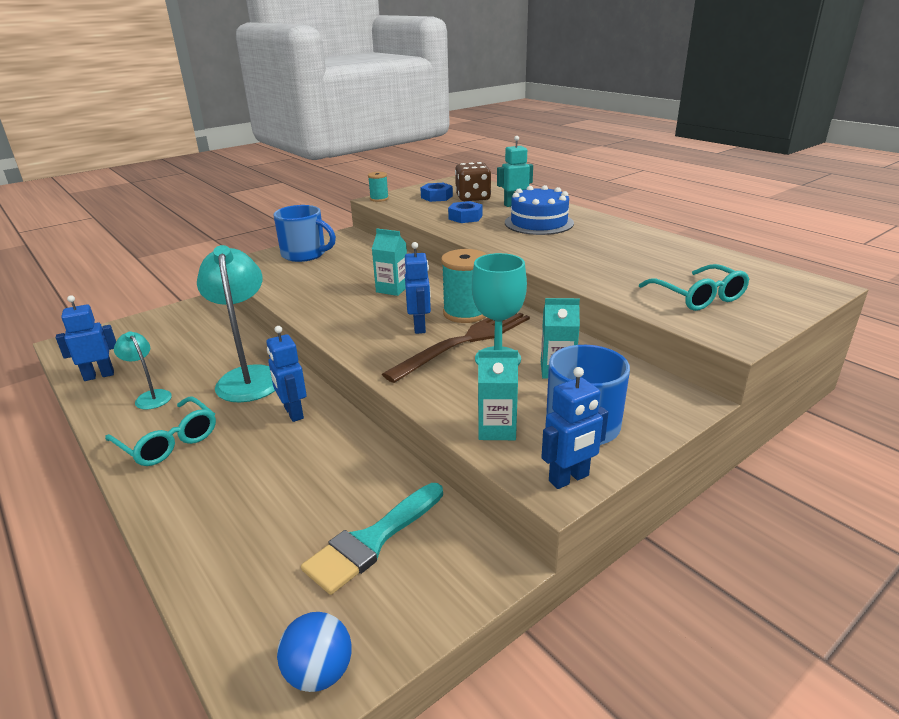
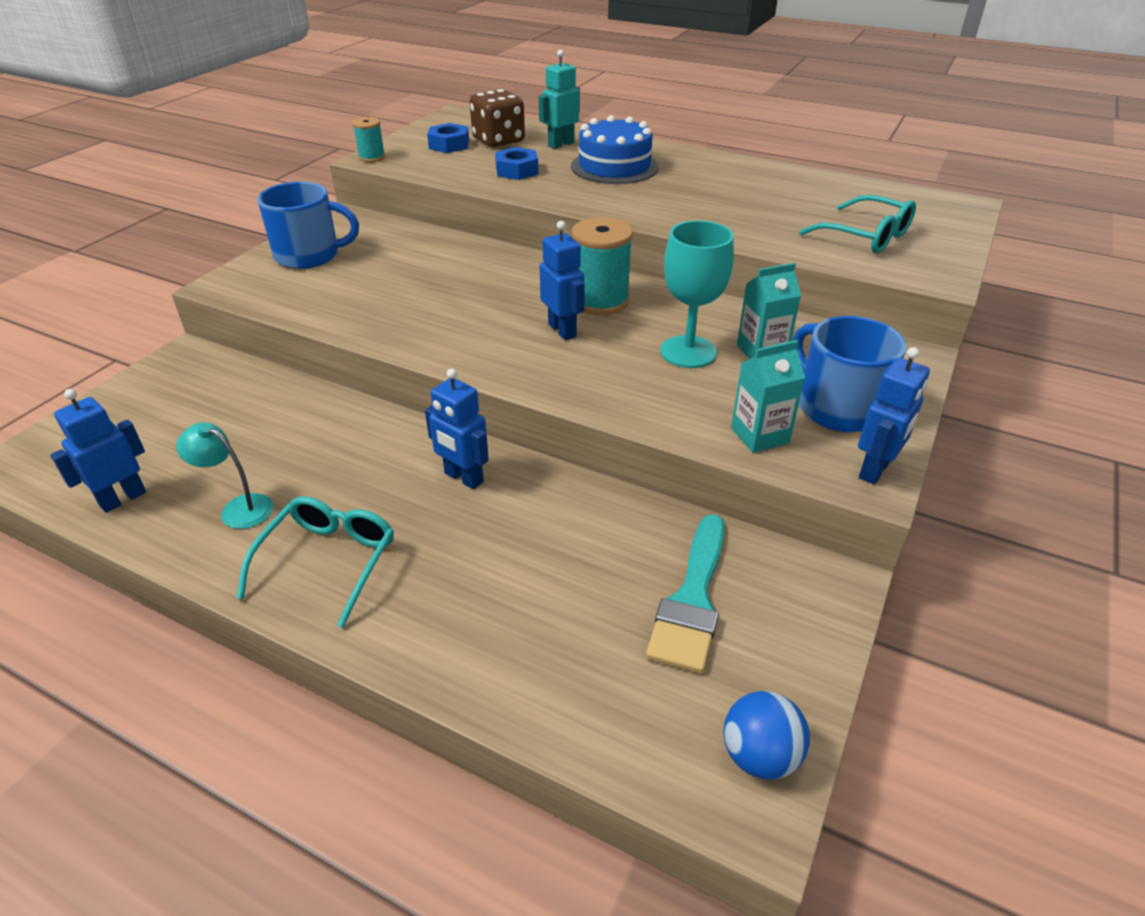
camera: 25 degrees left, 10 degrees up
(169, 441) = (328, 561): turquoise glasses -> turquoise glasses turned 90 degrees counterclockwise
(249, 377) = (358, 445): turquoise lamp -> none
(392, 289) = (480, 285): turquoise carton -> none
(465, 341) = (633, 338): brown fork -> none

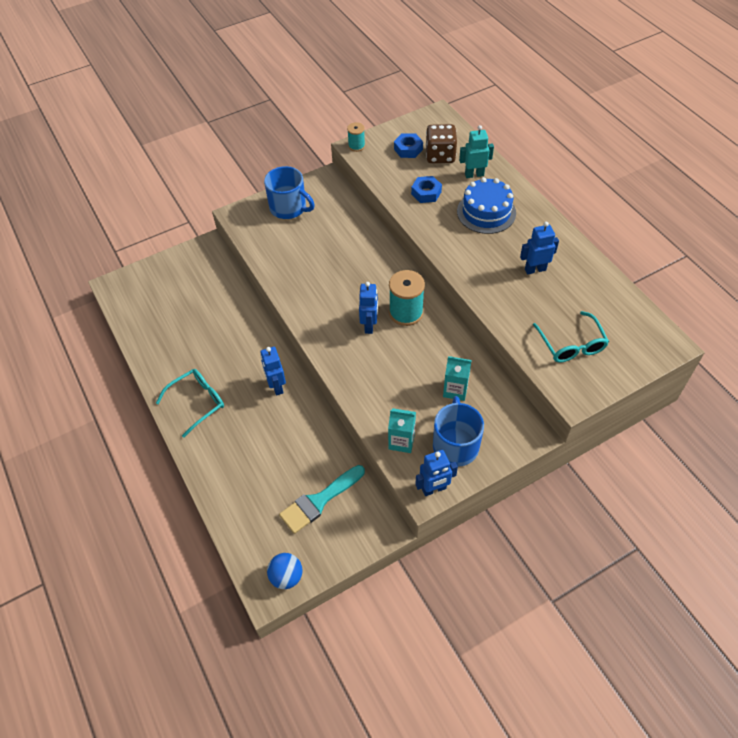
camera: 35 degrees right, 15 degrees up
(123, 499) = (142, 327): blue robot -> blue robot (535, 269)
(238, 508) = (180, 355): turquoise lamp -> none
(688, 352) = (417, 371): turquoise goblet -> none

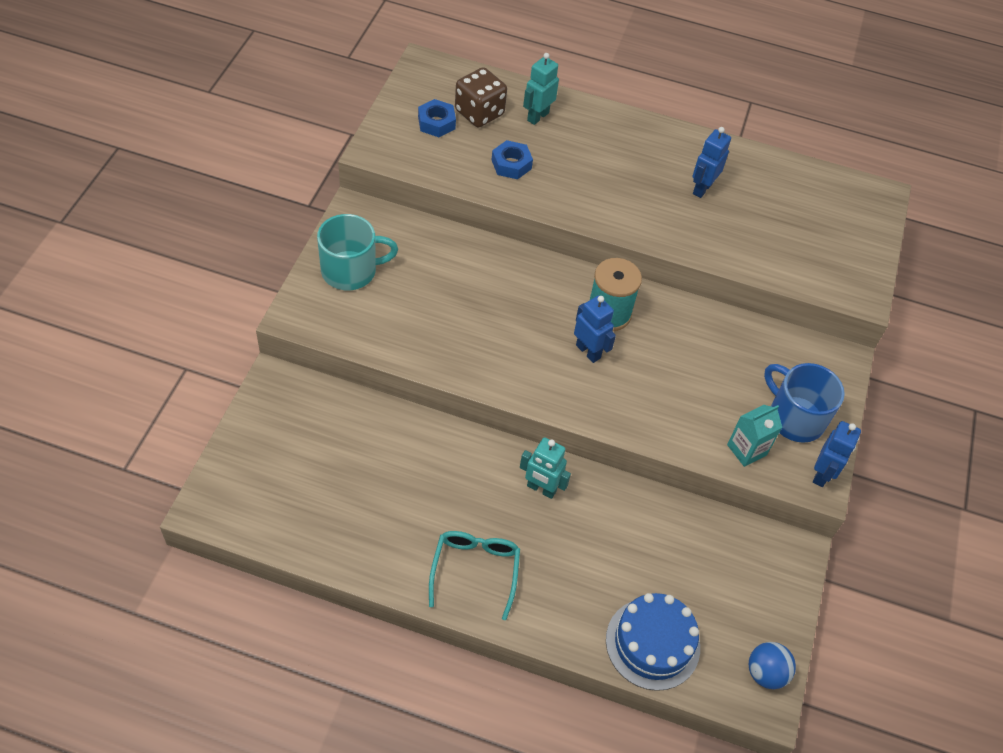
camera: 50 degrees left, 0 degrees up
(276, 386) = (541, 489): blue robot -> turquoise robot
(289, 208) = (350, 270): blue mug -> turquoise mug
(319, 501) = (713, 574): turquoise brush -> none
(356, 146) = (373, 149): turquoise spool -> none
(455, 390) = (738, 363): turquoise carton -> none
(486, 212) = (594, 153): blue cake -> blue cake (652, 643)
(571, 345) = (809, 246): turquoise glasses -> none

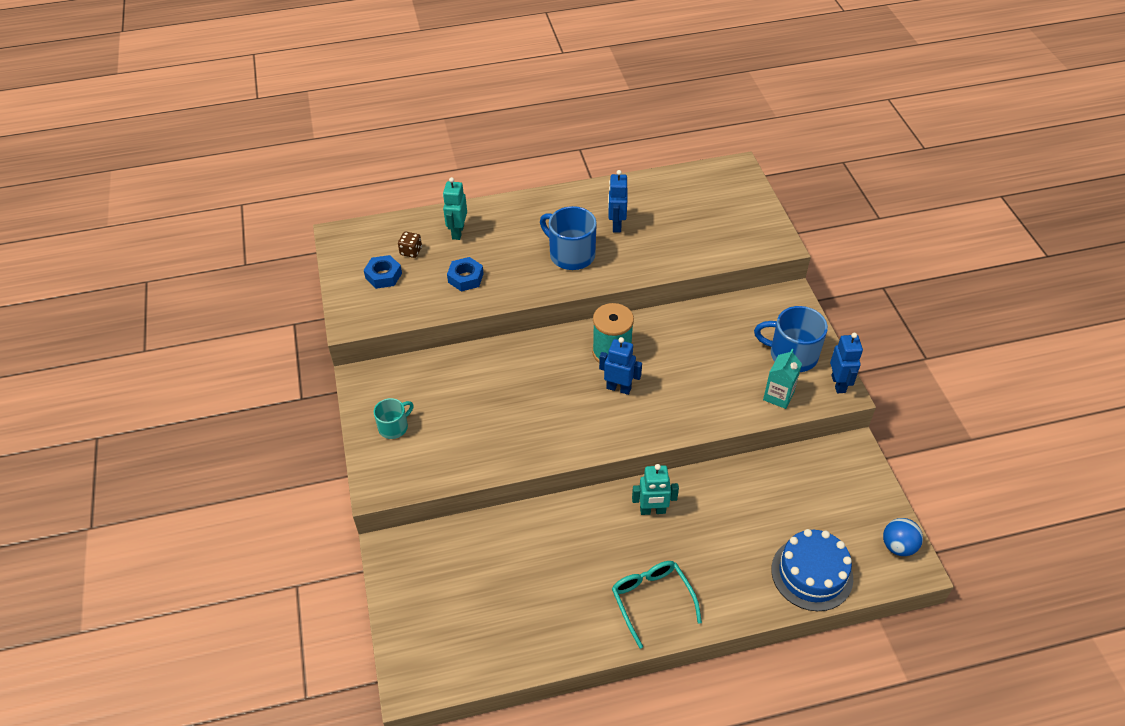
camera: 25 degrees left, 5 degrees down
(350, 270) = (394, 427): turquoise mug -> turquoise mug, size x0.59
(479, 113) = (411, 251): brown dice -> brown dice, size x0.53
(632, 194) = (571, 254): none -> blue mug

